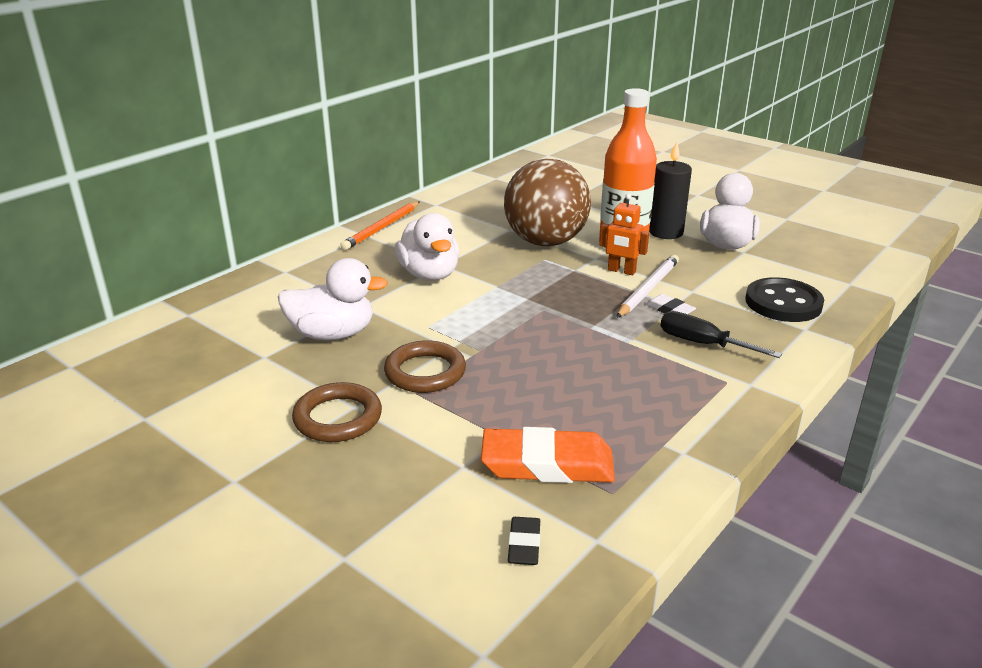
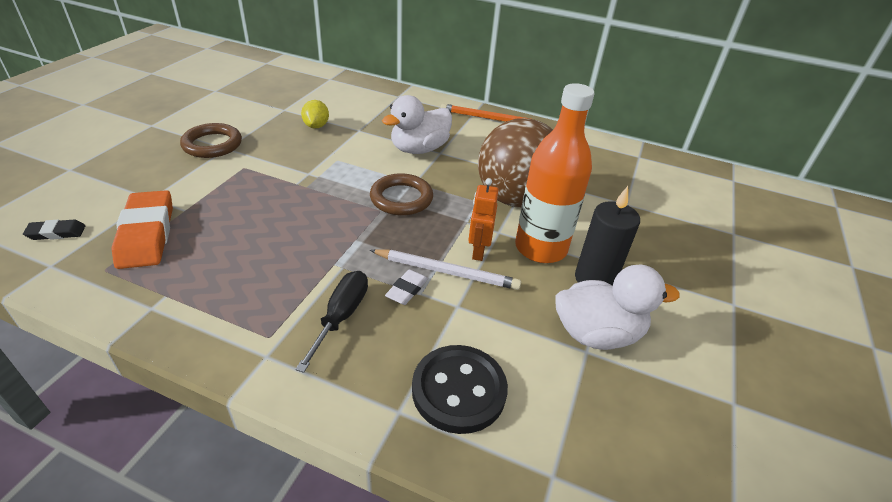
camera: 70 degrees right, 10 degrees up
(332, 334) = (316, 126): white duck -> yellow lemon
(425, 372) = (270, 167): brown ring -> brown ring (401, 198)

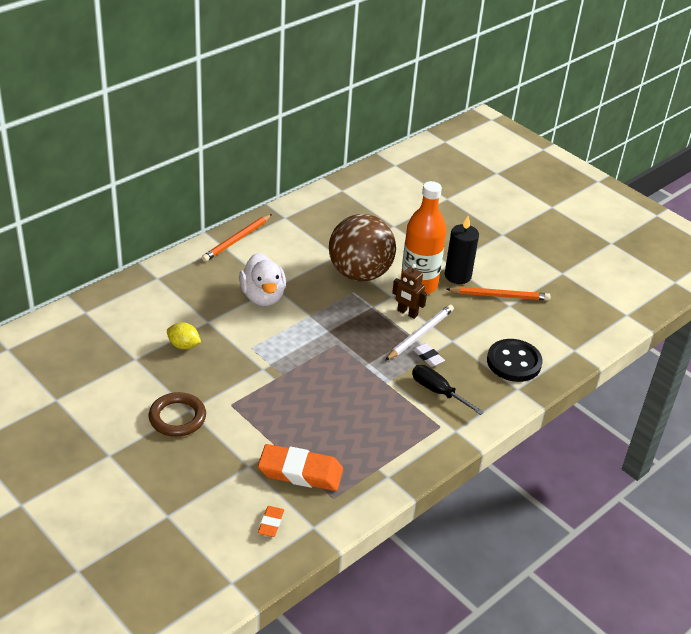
camera: 65 degrees left, 0 degrees up
(56, 233) = (270, 523): black eraser -> orange eraser
(401, 198) = (328, 328): brown ring -> none
(478, 251) = (407, 313): orange robot -> brown robot
(597, 333) = (499, 295): white duck -> orange pencil

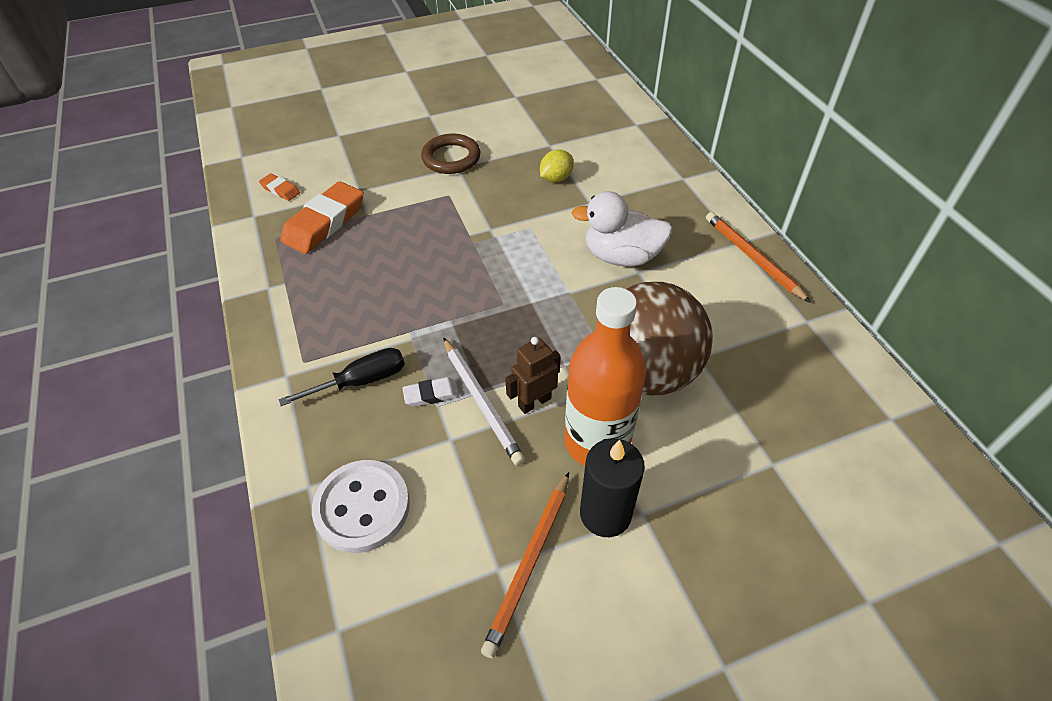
camera: 115 degrees right, 10 degrees up
(514, 362) = (362, 507): black button -> white button

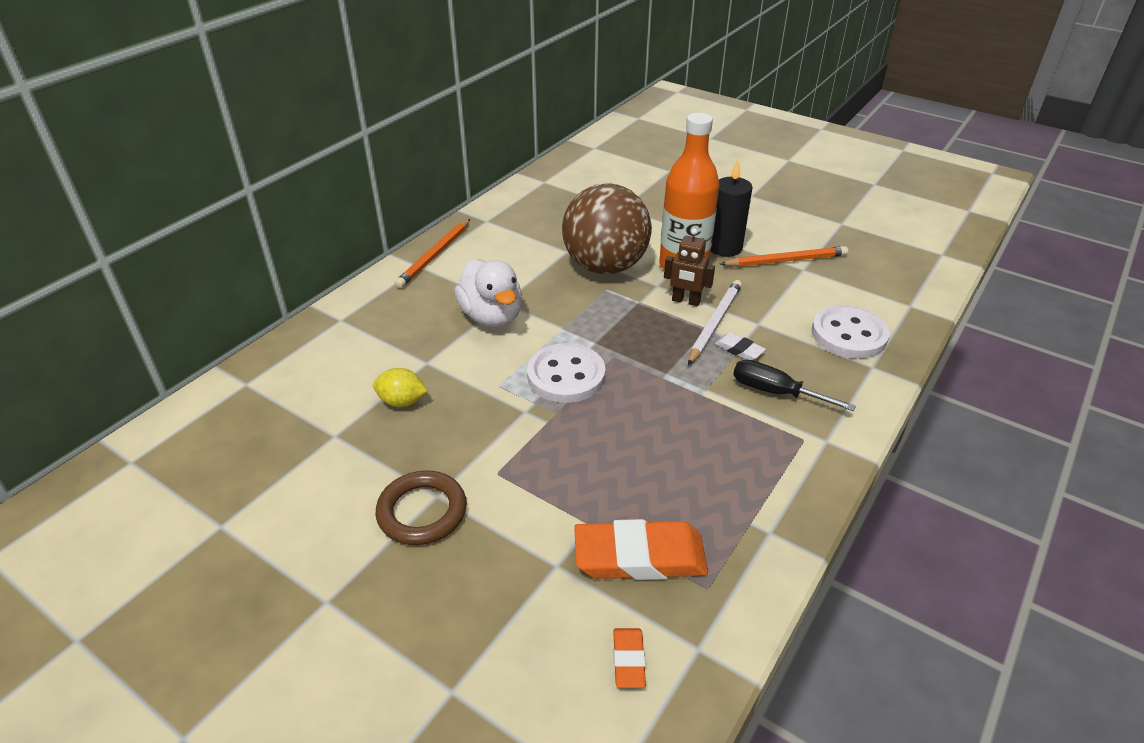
camera: 125 degrees left, 10 degrees down
(507, 265) = (566, 376): none -> white button

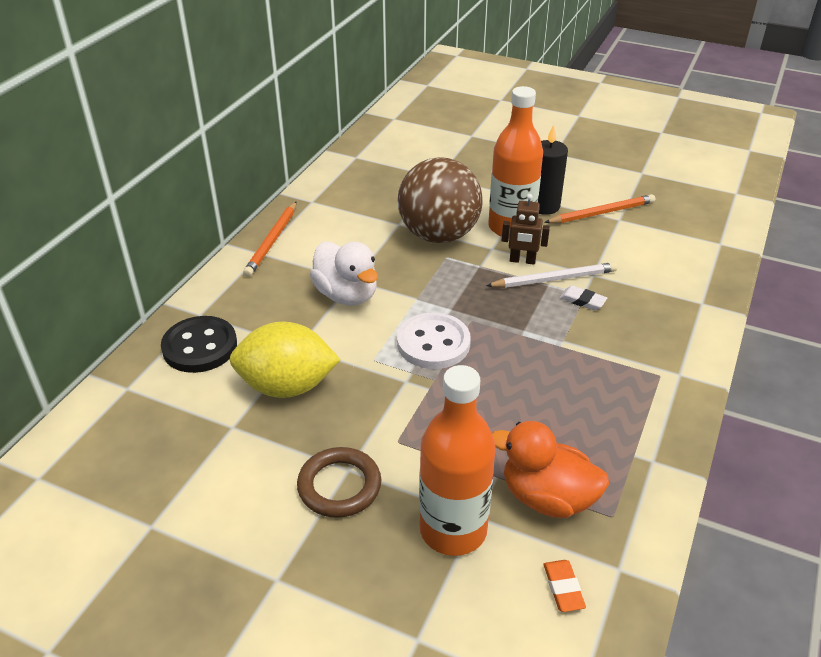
camera: 10 degrees left, 0 degrees up
(329, 351) = (200, 347): none -> black button
(402, 401) = (287, 386): yellow lemon -> yellow lemon, size x2.00
(527, 576) = (453, 530): none -> orange bottle
(639, 556) = (547, 498): orange eraser -> orange duck
(714, 323) = (554, 279): white pencil -> white pencil turned 60 degrees clockwise
(775, 392) = (624, 336): black screwdriver -> none
(848, 334) = (674, 276): white button -> none

